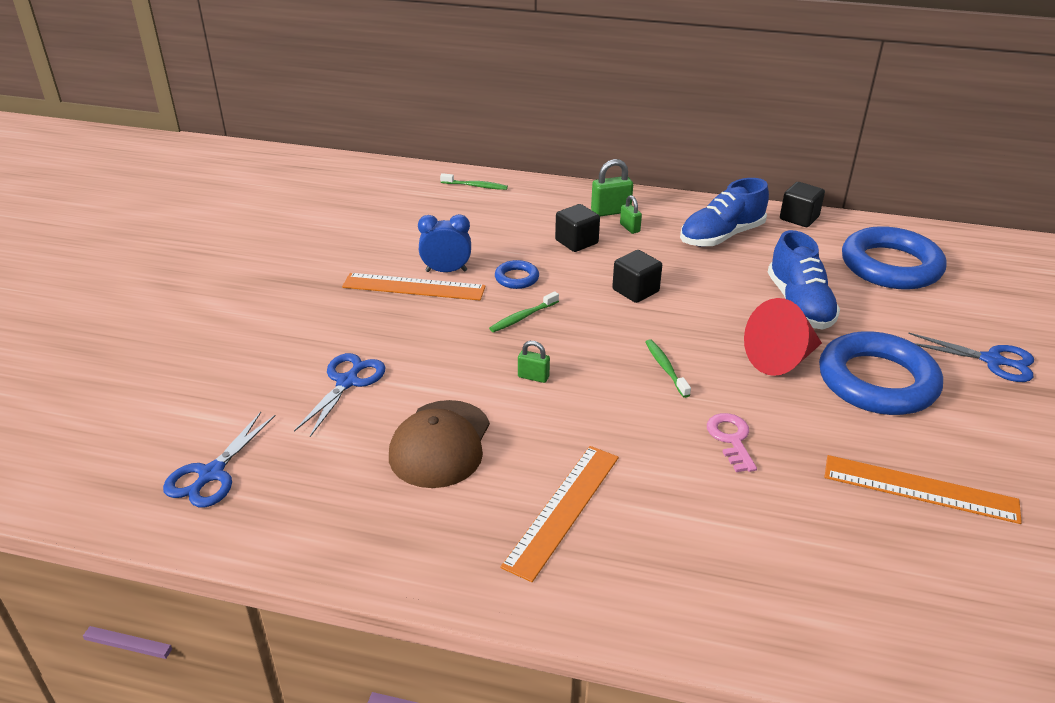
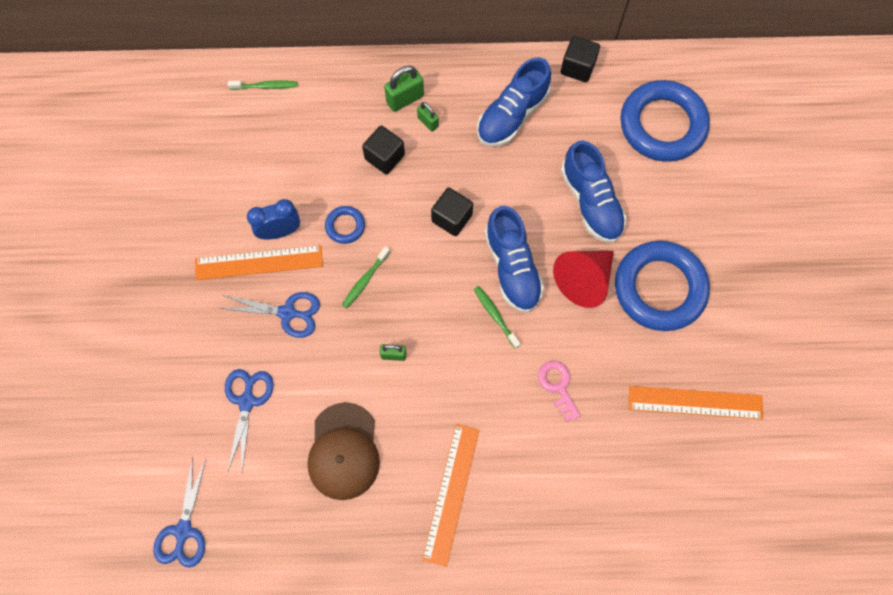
camera: 15 degrees left, 35 degrees up
(695, 336) = (512, 267): none -> blue shoe
(992, 360) = (745, 238): blue scissors -> blue scissors (287, 313)

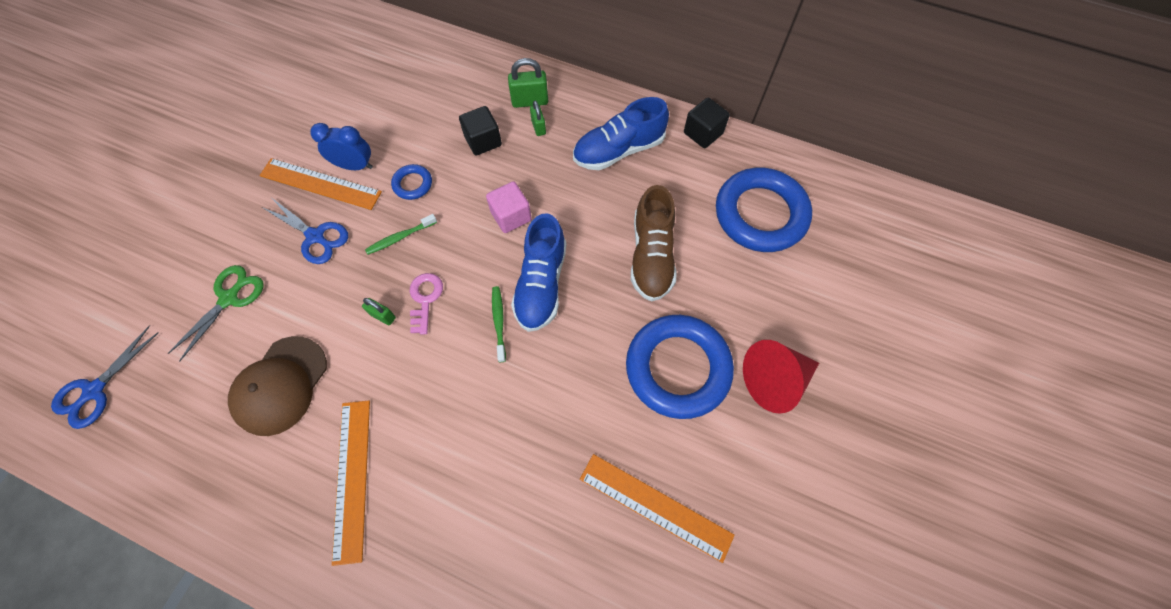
camera: 25 degrees right, 5 degrees down
(247, 401) = (229, 298): blue scissors -> green scissors
(265, 86) = (419, 48): green toothbrush -> none
(451, 493) = (352, 478): orange ruler -> orange ruler turned 45 degrees counterclockwise
(452, 218) = (511, 216): black cube -> pink cube
(557, 386) = (520, 419): pink key -> pink key (425, 299)
(584, 280) = (604, 326): red cone -> red cone (774, 379)
(591, 202) = (651, 256): blue shoe -> brown shoe

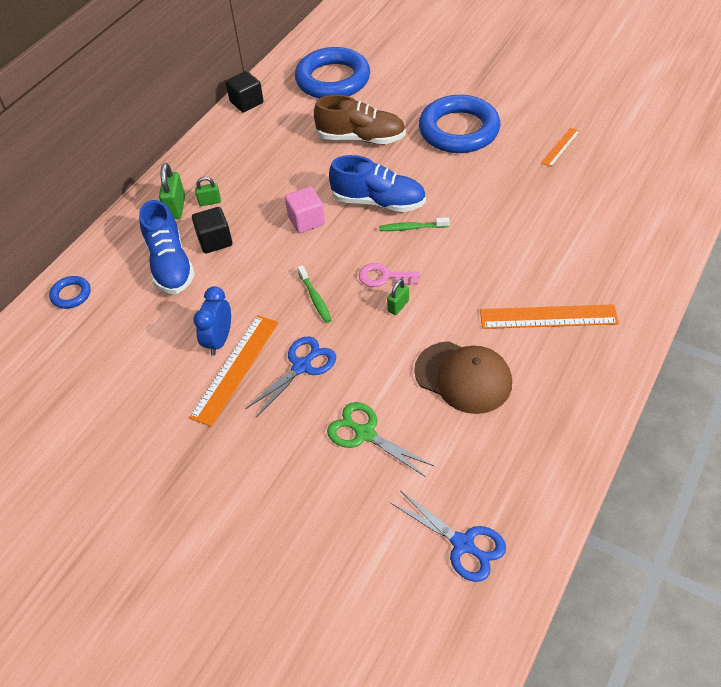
camera: 80 degrees left, 15 degrees down
(412, 184) = (254, 292): blue ring -> blue ring (71, 295)
(618, 150) = (251, 151): blue shoe -> blue shoe (170, 264)
(655, 506) = (560, 147): orange ruler -> orange ruler, size x0.56
(774, 379) = (469, 86): red cone -> none

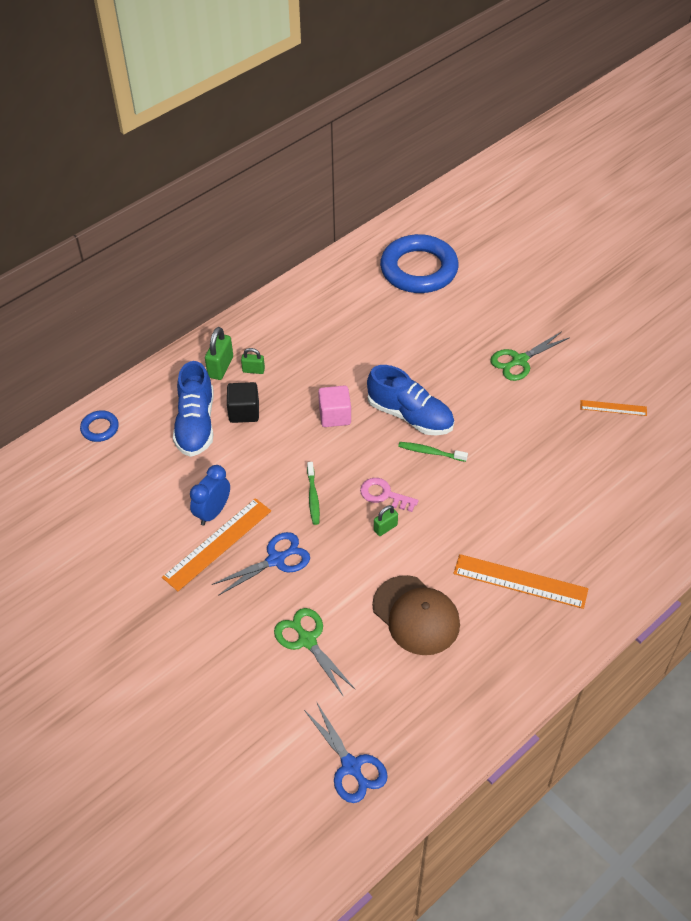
camera: 15 degrees right, 0 degrees up
(246, 102) = (326, 272): black cube -> none
(361, 138) = (420, 342): brown shoe -> none
(458, 130) = (519, 360): blue ring -> green scissors
(560, 147) = (613, 408): orange ruler -> orange ruler turned 45 degrees clockwise

